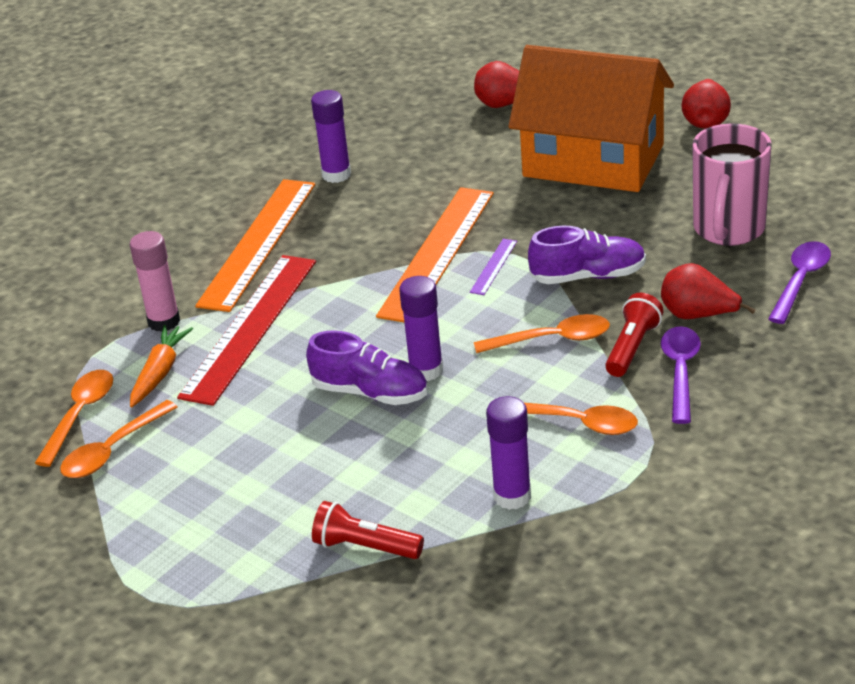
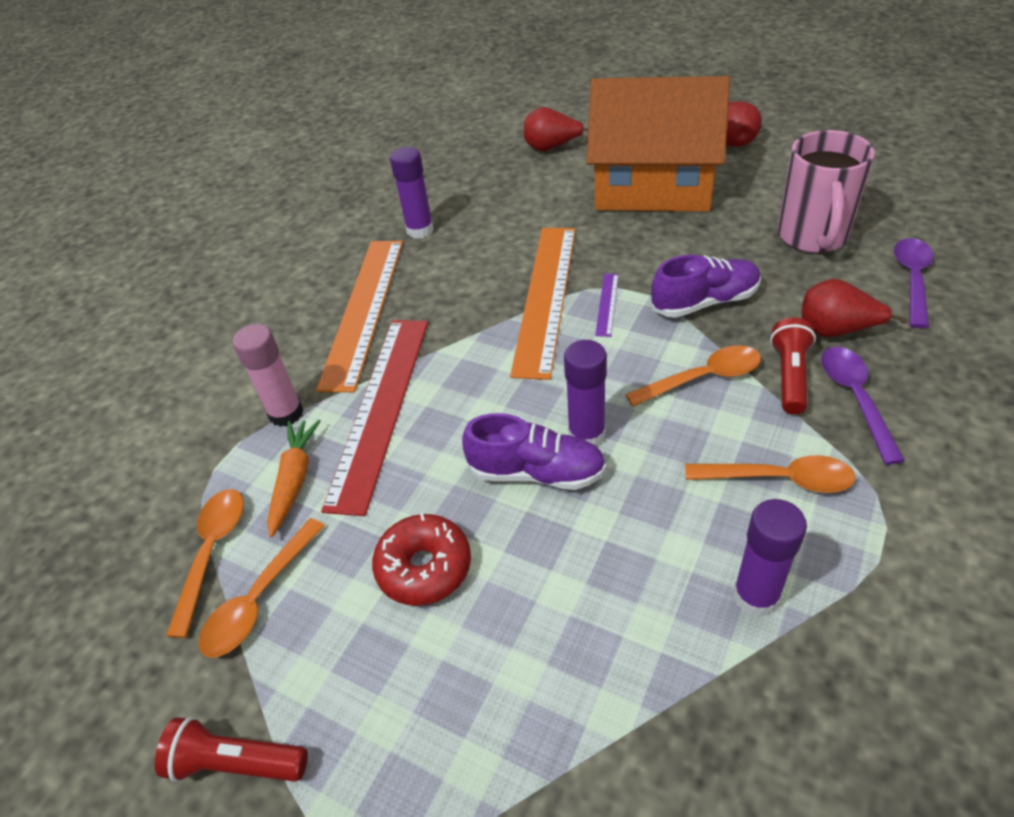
camera: 10 degrees left, 10 degrees up
(252, 446) = (424, 567): none -> red donut
(365, 547) = (610, 707): red flashlight -> red flashlight (236, 763)

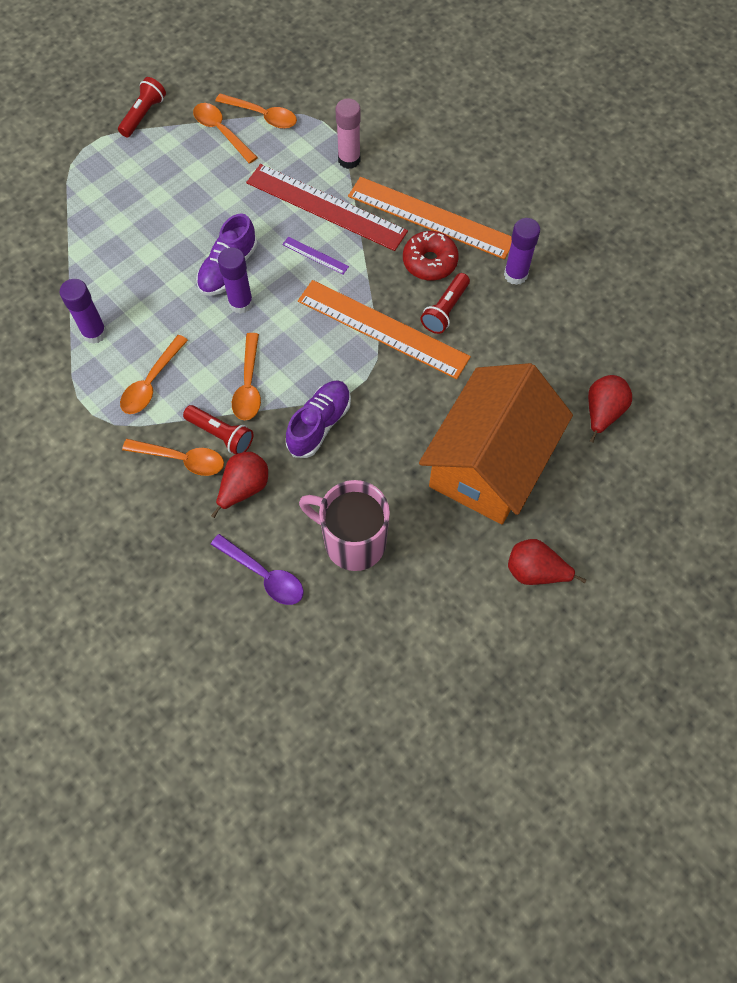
camera: 105 degrees right, 20 degrees up
(295, 480) = (292, 156): orange carrot -> none
(424, 567) = (198, 201): red donut -> red donut (429, 262)
(493, 261) = (445, 310): none -> red flashlight
(607, 304) = (353, 363): purple ruler -> purple ruler (315, 255)
(705, 302) = (319, 424): purple shoe -> purple shoe turned 150 degrees counterclockwise
(855, 399) = (181, 459): purple spoon -> orange spoon

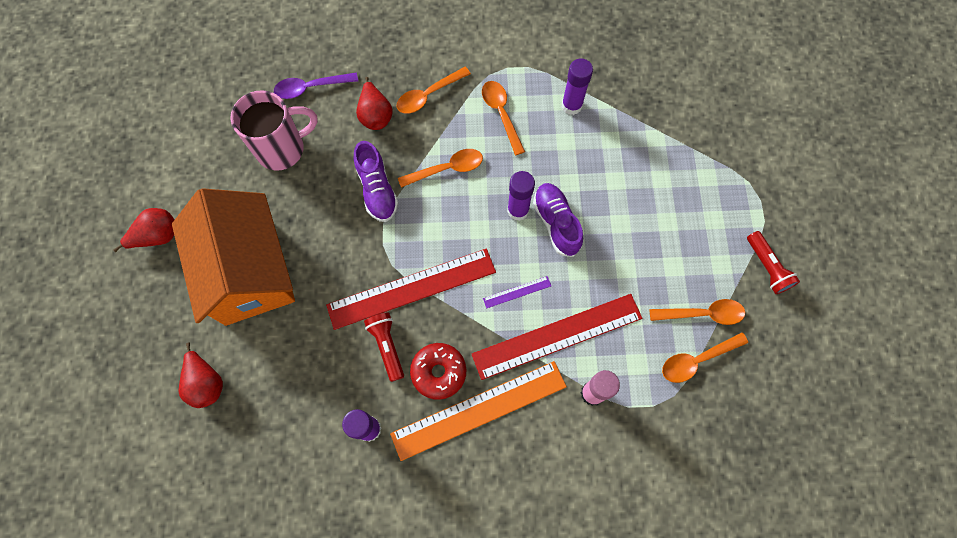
camera: 130 degrees right, 5 degrees up
(221, 434) = (425, 128): red flashlight -> none
(248, 385) = (446, 169): orange spoon -> orange spoon turned 120 degrees clockwise
(383, 328) = (412, 288): orange ruler -> red ruler

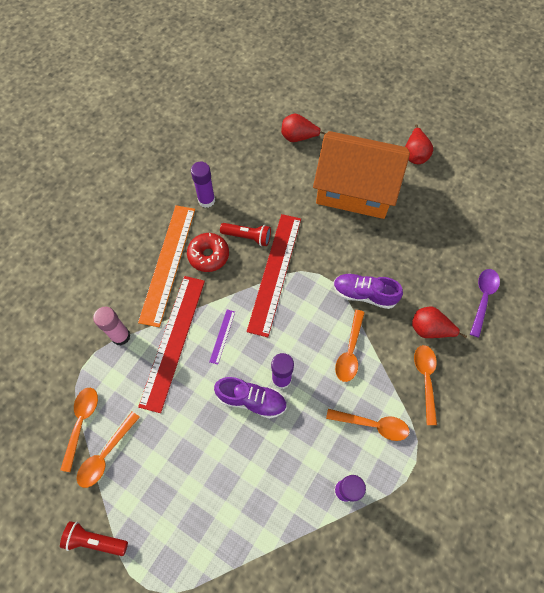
camera: 125 degrees right, 5 degrees down
(282, 149) = (438, 253): pink mug -> none

